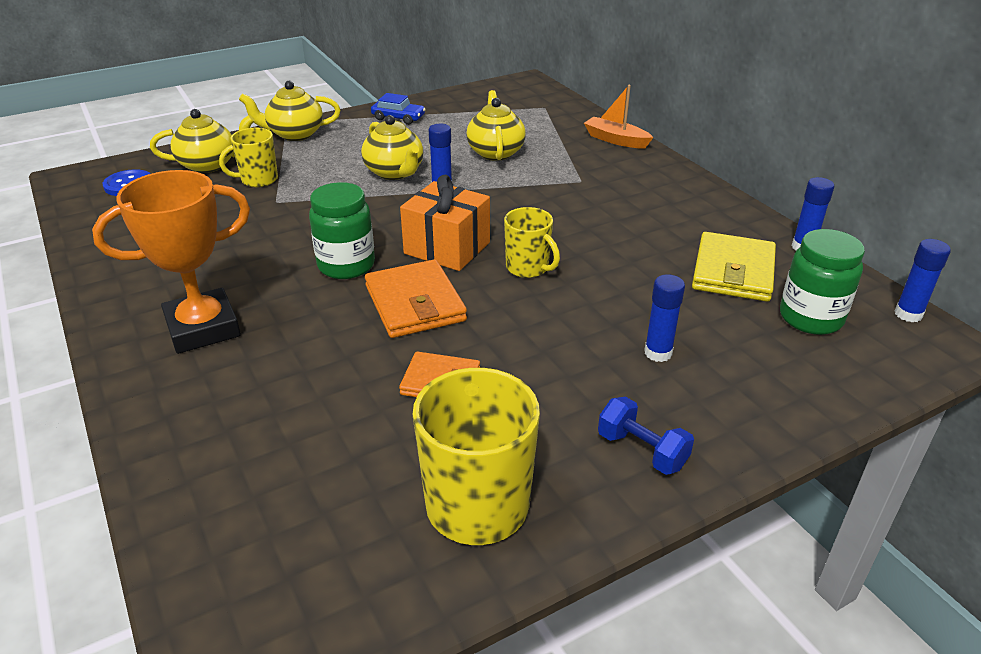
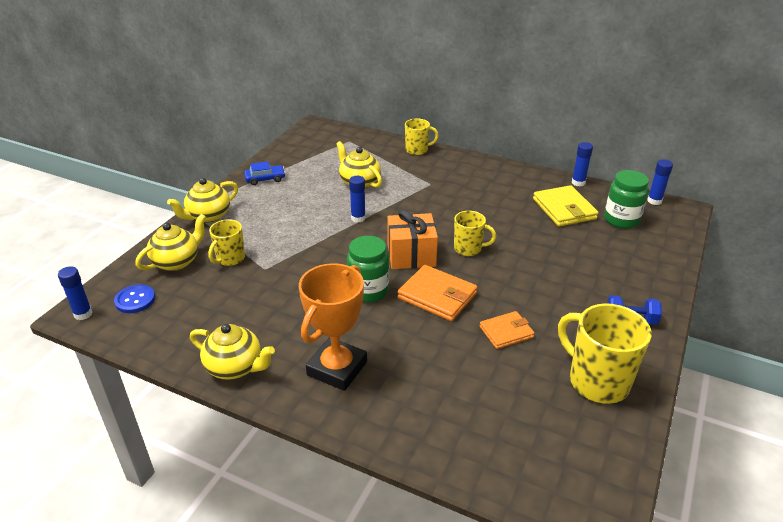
camera: 35 degrees left, 0 degrees up
(395, 172) = (315, 219): yellow teapot -> yellow teapot (235, 367)
(616, 140) = (417, 150): orange boat -> yellow mug
(658, 353) = (582, 268): blue glue stick -> blue glue stick (83, 314)

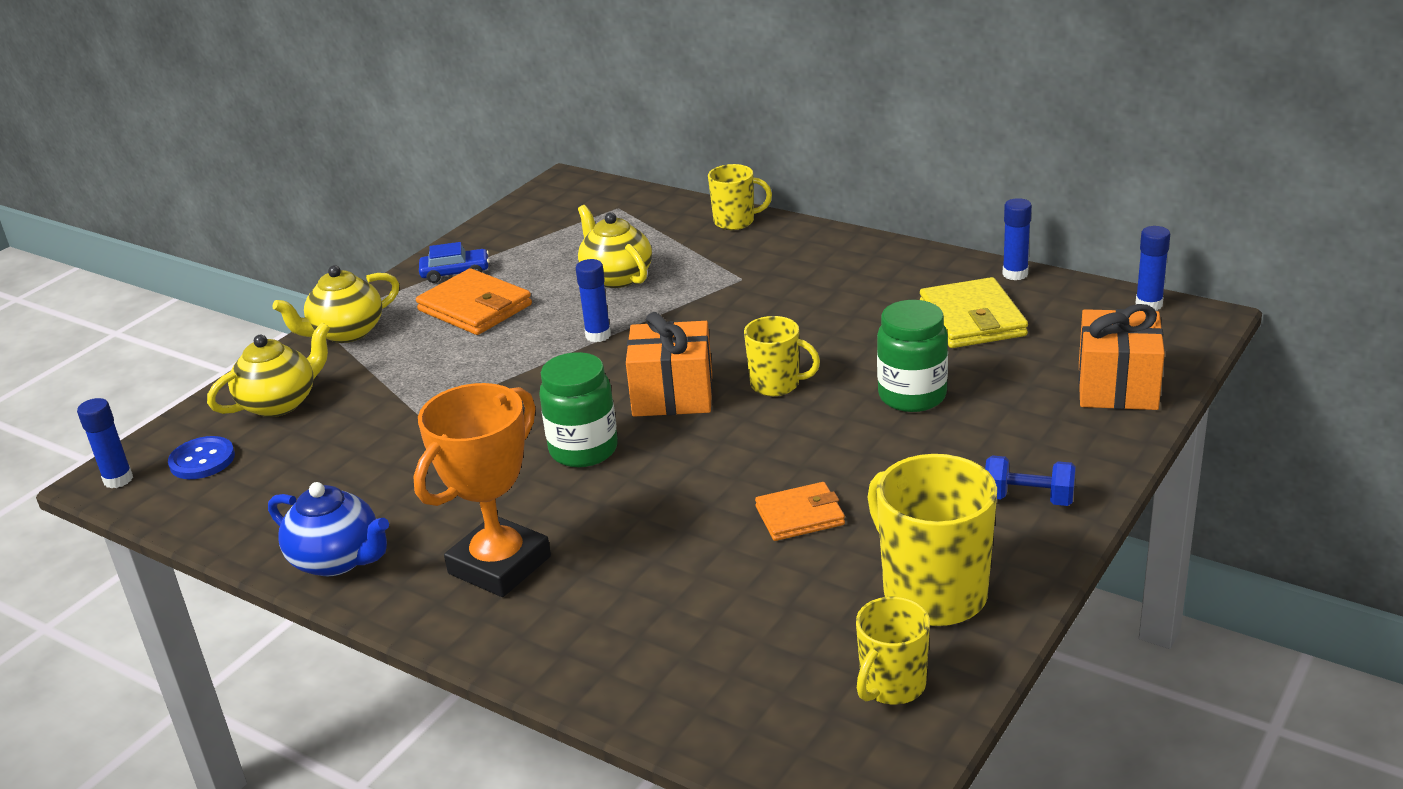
camera: 10 degrees right, 5 degrees down
(230, 259) = (366, 399): yellow mug -> yellow mug (891, 686)
(235, 367) = (337, 560): yellow teapot -> blue teapot
(437, 296) = (698, 459): orange wallet -> orange wallet (475, 308)
(621, 220) = (1073, 337): green jar -> green jar (912, 396)
(655, 249) = (1117, 387): none -> orange gift

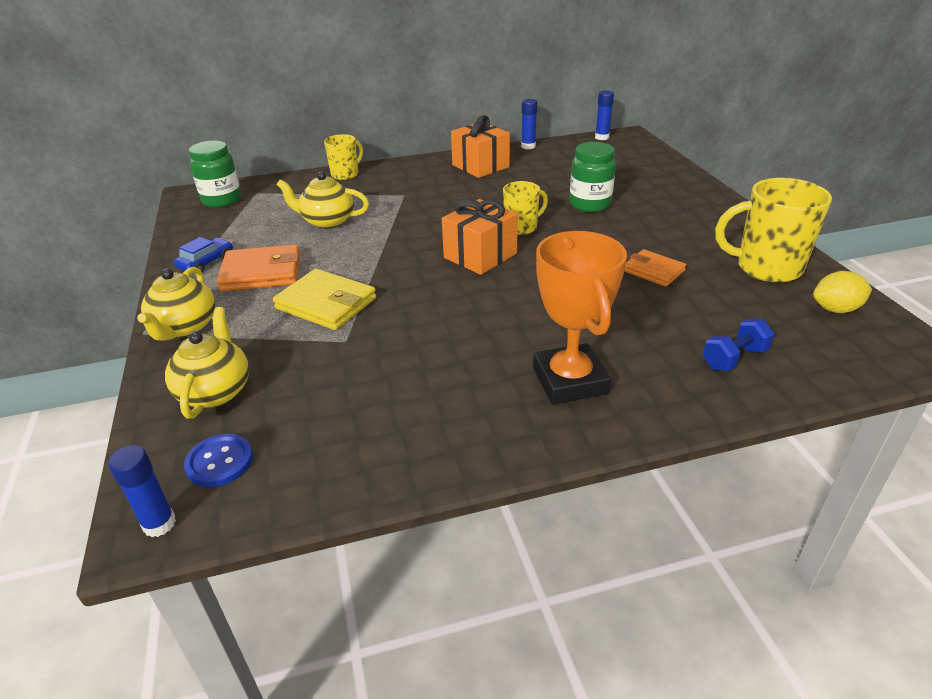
camera: 50 degrees left, 5 degrees up
(337, 560) = (466, 446): blue teapot -> none
(583, 450) = (489, 302): green jar -> green jar (222, 200)
(598, 335) = (376, 250): blue glue stick -> none
(800, 516) = (653, 271): orange wallet -> orange wallet turned 75 degrees counterclockwise
(891, 686) = (835, 309): yellow mug -> yellow lemon
(972, 319) = (548, 168): yellow wallet -> yellow wallet (326, 303)
(1028, 499) = (716, 217): blue dumbbell -> blue dumbbell (734, 358)
(1117, 387) = (654, 167): orange gift -> orange gift (480, 166)

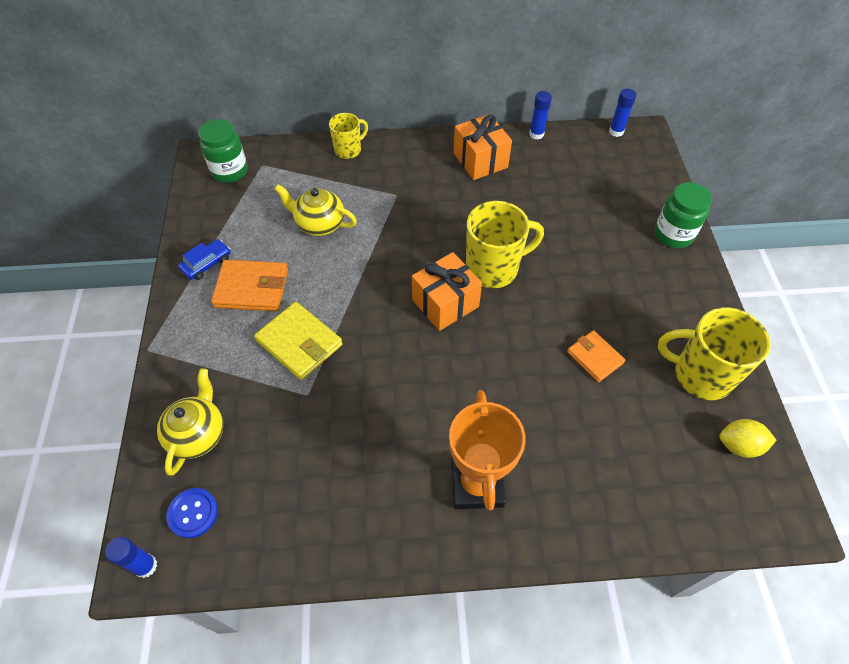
camera: 10 degrees right, 20 degrees up
(185, 327) = (181, 350): yellow teapot -> none
(521, 227) = (493, 268): yellow mug -> yellow mug, size x1.70
(590, 204) = (568, 245): green jar -> green jar (673, 234)
(734, 358) = (623, 488): blue dumbbell -> none

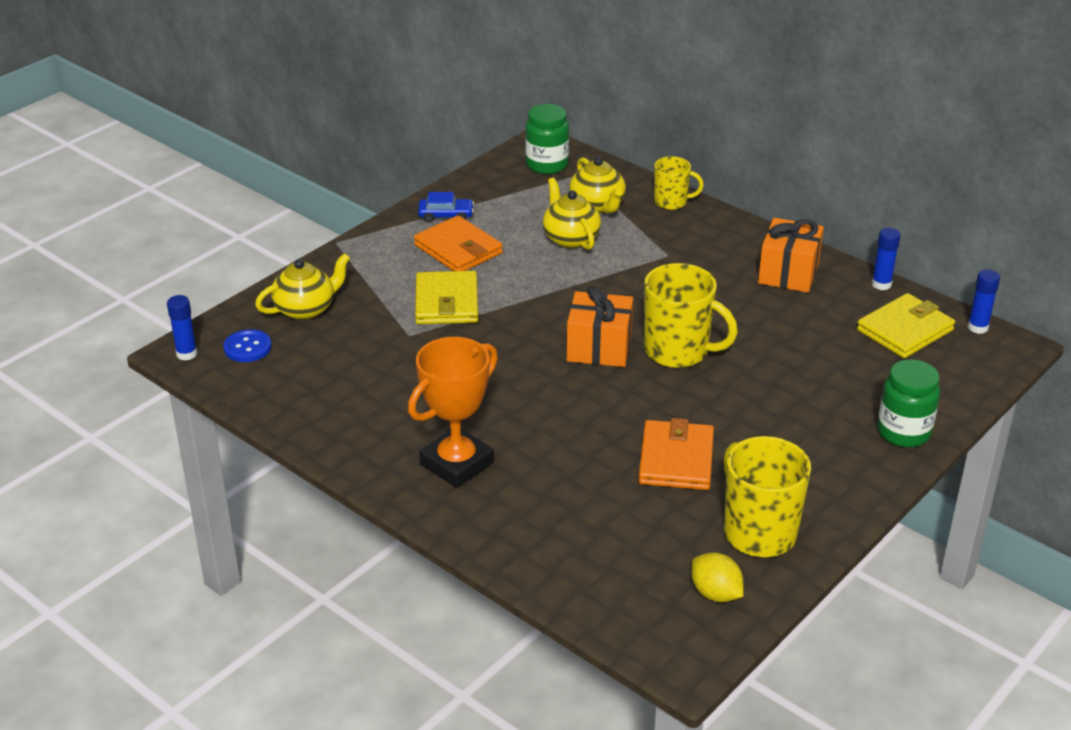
camera: 45 degrees right, 20 degrees down
(305, 184) = (597, 206): none -> yellow teapot
(586, 159) = (905, 330): none -> yellow wallet
(594, 357) = (676, 459): orange wallet -> orange wallet, size x1.56

